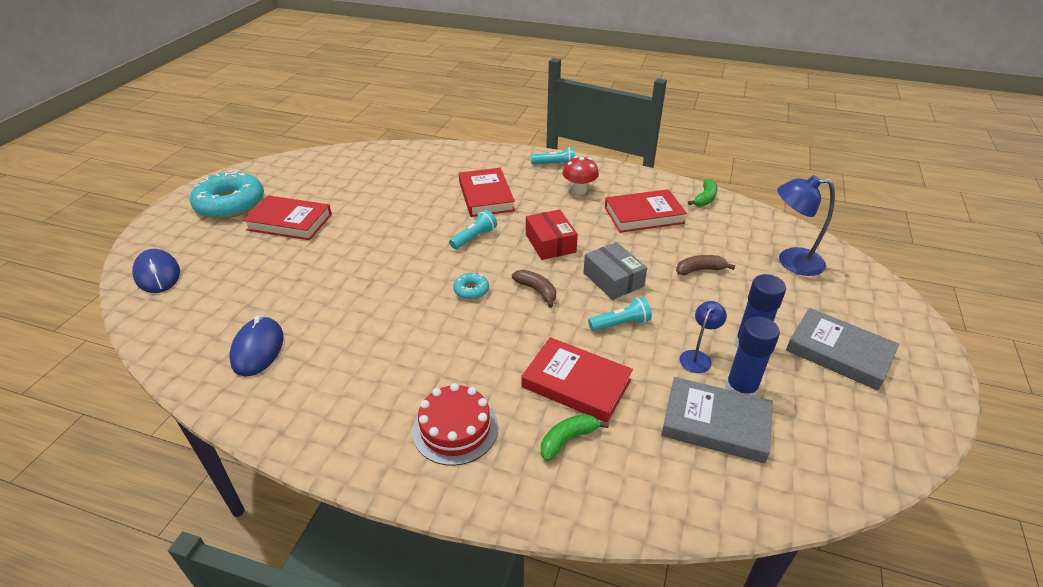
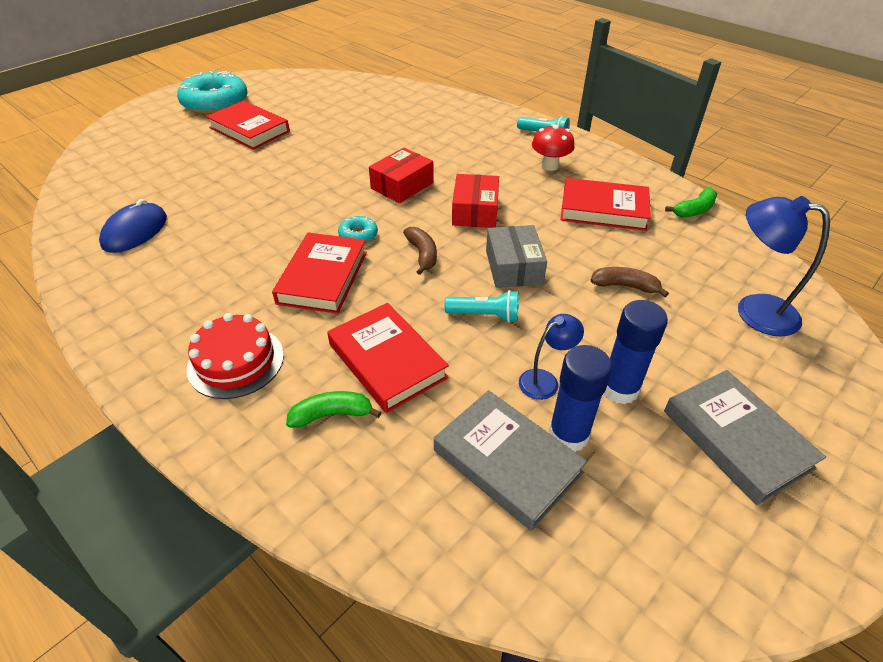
camera: 25 degrees right, 5 degrees up
(157, 274) = (114, 147): blue mouse -> none
(474, 237) = (402, 185): turquoise flashlight -> red box
(486, 196) = (446, 149): red book -> red book (323, 277)

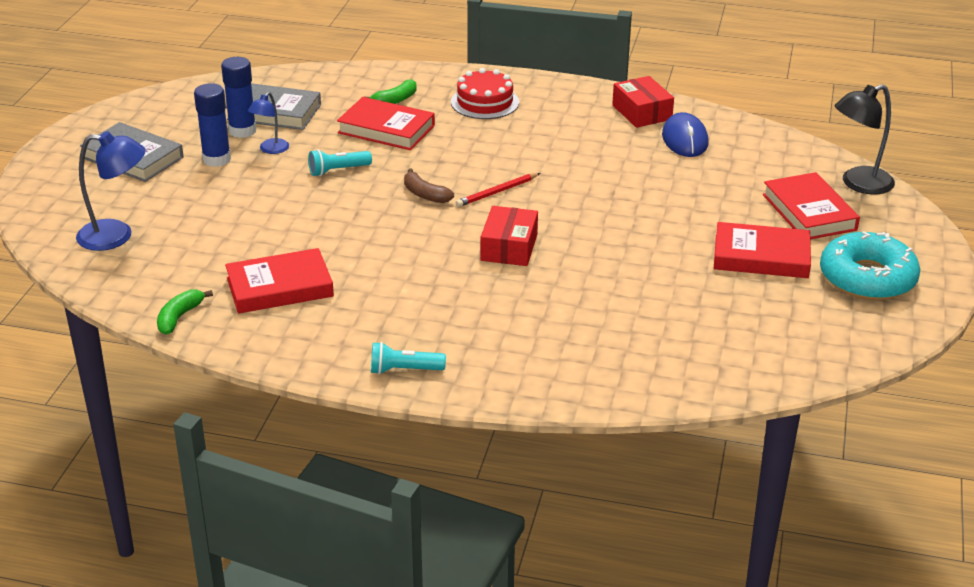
camera: 150 degrees right, 10 degrees down
(99, 152) = (858, 184): none -> black lamp
(323, 277) = (488, 156): red book -> red book (809, 212)
(358, 235) = (497, 192): turquoise donut -> red pencil
(475, 211) = (410, 244): red box -> red box (642, 112)
(513, 267) = (338, 208): grey box -> none
(550, 166) = (367, 323): red mushroom -> none
(625, 286) = (233, 222): brown banana -> none

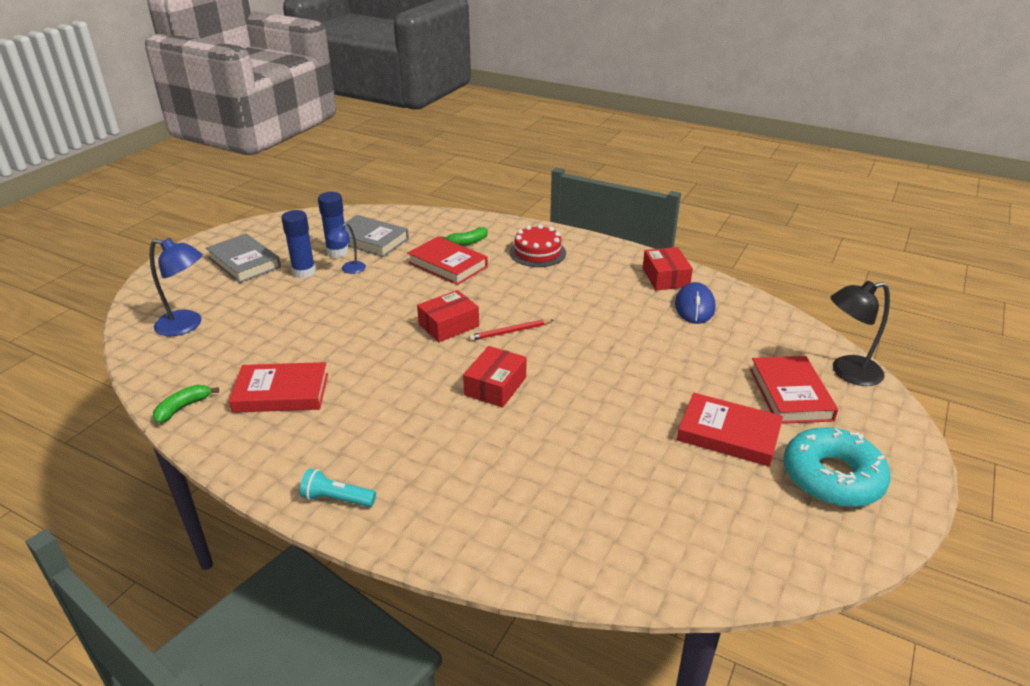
camera: 15 degrees right, 0 degrees up
(338, 171) = (390, 294): turquoise flashlight -> none
(425, 194) = (448, 325): brown banana -> red box

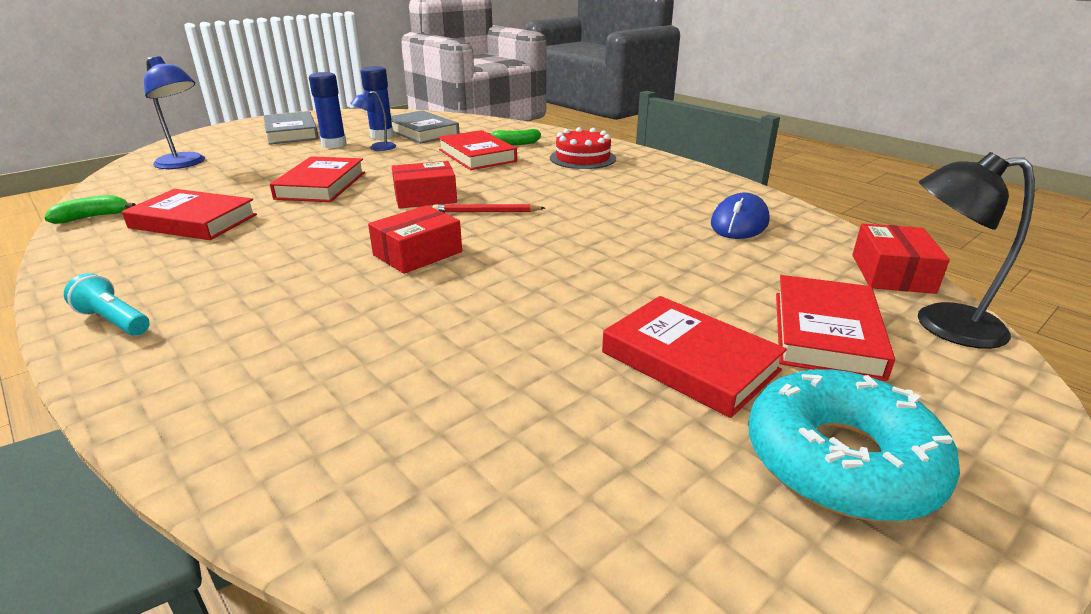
camera: 20 degrees right, 5 degrees down
(347, 328) = (321, 185): none -> red book
(665, 277) = (720, 194): red box -> red box (892, 273)

